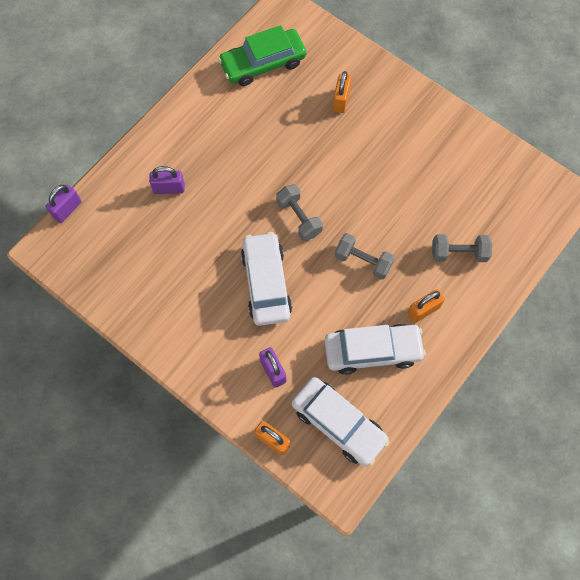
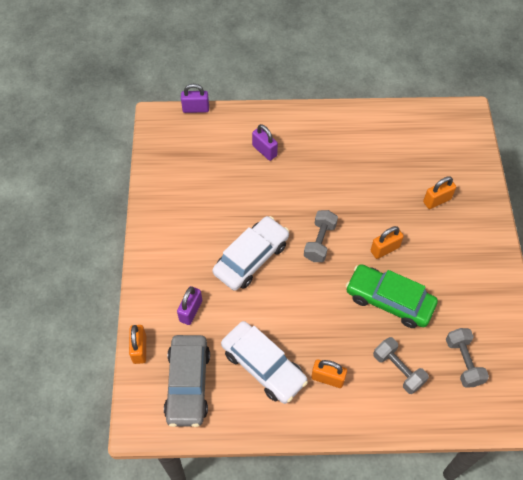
camera: 50 degrees right, 10 degrees down
(263, 63) = (412, 134): green car -> green car (389, 300)
(338, 423) = (188, 384): white car -> grey car
(349, 175) = (385, 249): none -> orange padlock
(363, 261) = (327, 307): grey dumbbell -> grey dumbbell (463, 362)

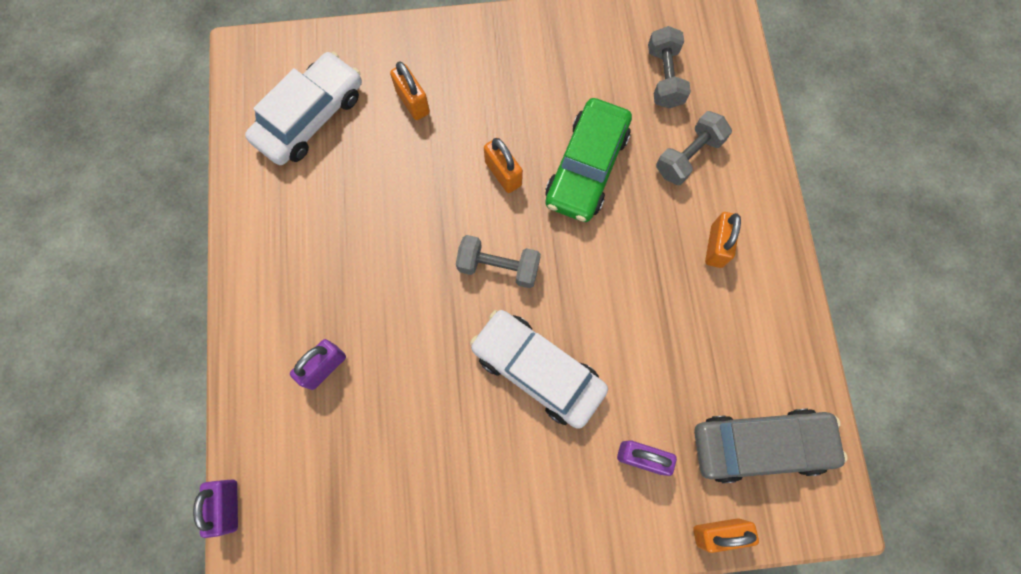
camera: 95 degrees left, 15 degrees up
(263, 366) = (713, 336): white car -> white car (310, 117)
(463, 362) = (664, 77): grey dumbbell -> grey dumbbell turned 75 degrees counterclockwise

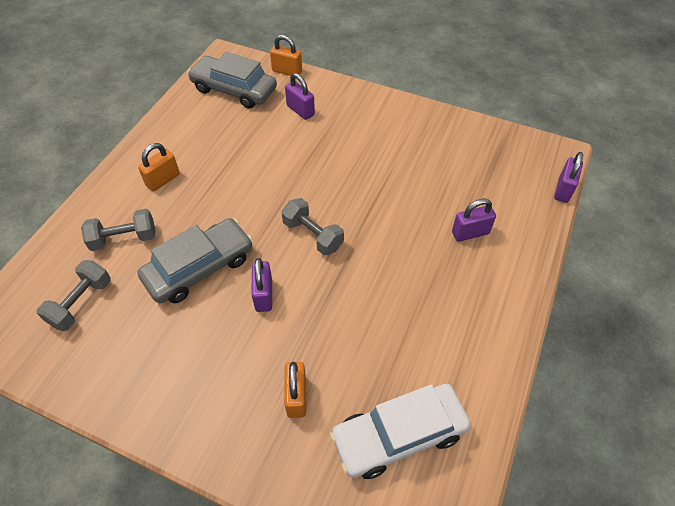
camera: 150 degrees left, 20 degrees down
(503, 173) = (263, 295): orange padlock -> purple padlock
(537, 370) = (329, 170): white car -> none
(586, 167) = (199, 268): green car -> grey car

